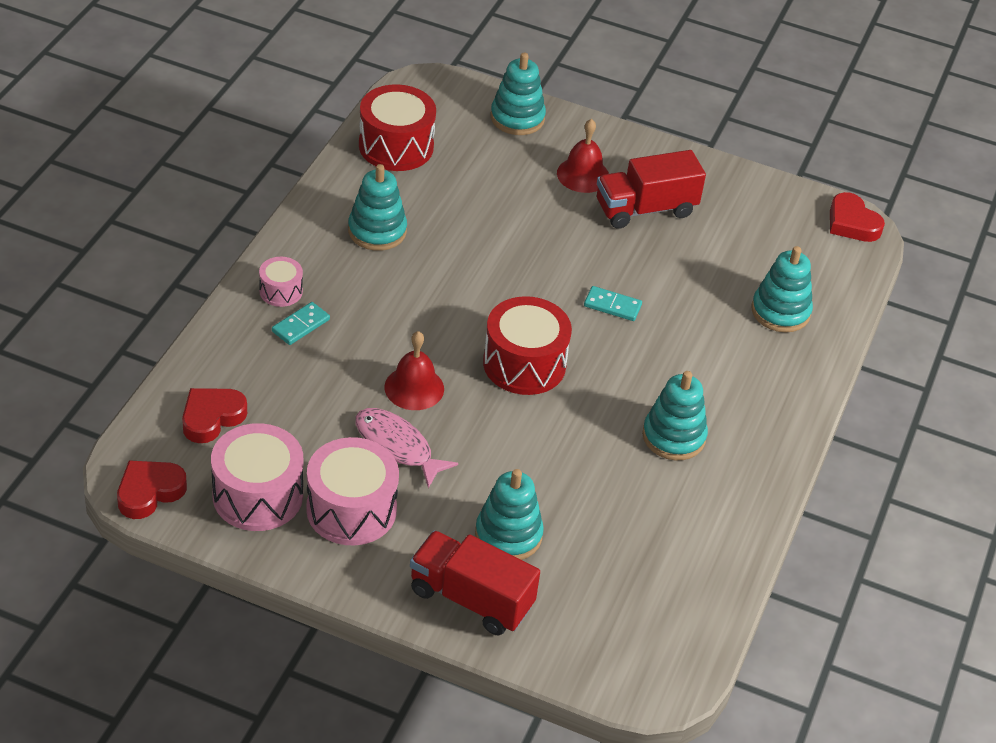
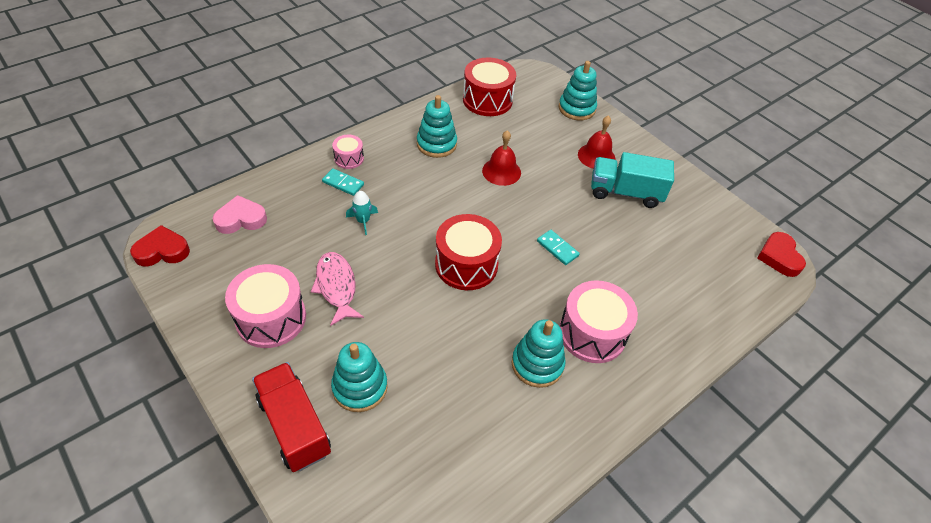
camera: 30 degrees right, 5 degrees up
(211, 417) = (241, 219): red heart -> pink heart
(258, 495) = (222, 282): pink drum -> pink drum (592, 333)
(301, 325) = (343, 183): turquoise domino -> turquoise domino turned 45 degrees clockwise
(365, 361) = (363, 221): none -> turquoise rocket
(414, 388) = (380, 251): red bell -> red bell (501, 171)
(645, 209) = (625, 192): red truck -> turquoise truck
(780, 311) = (683, 301): turquoise stacking toy -> none

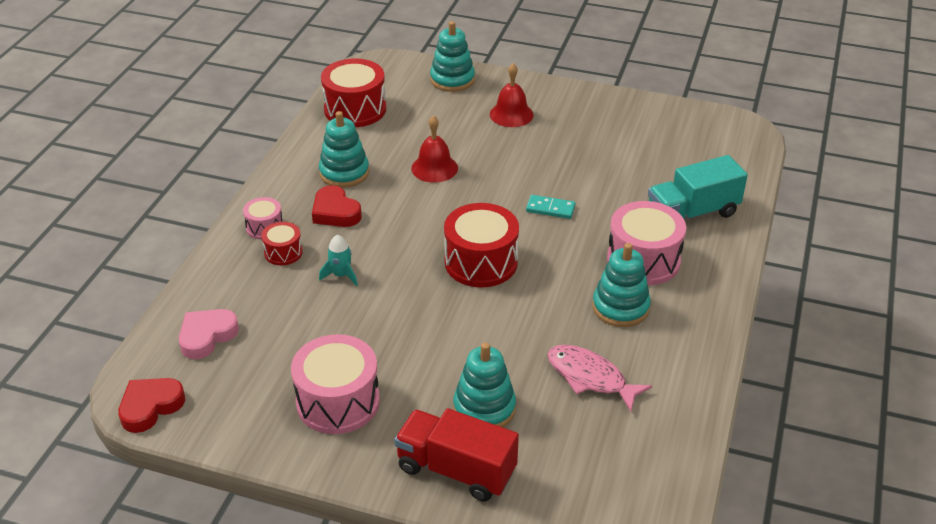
camera: 30 degrees left, 10 degrees down
(336, 287) = (375, 343): pink fish -> pink fish (590, 377)
(343, 183) = (283, 252): turquoise domino -> red drum
(625, 192) = (566, 134): turquoise truck -> turquoise truck (692, 213)
(779, 257) = (738, 127): red heart -> red heart (335, 212)

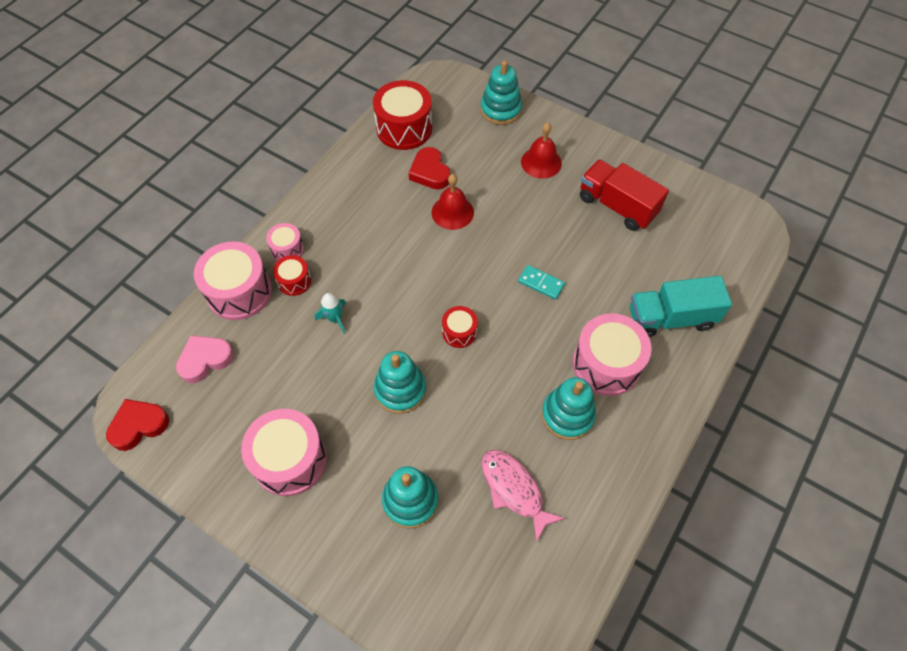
camera: 15 degrees right, 20 degrees up
(224, 272) = (239, 292): none -> pink drum
(335, 212) = (351, 245): red heart -> red heart (430, 172)
(344, 173) = (372, 201): turquoise stacking toy -> turquoise stacking toy (400, 390)
(456, 470) = (365, 562): red truck -> red truck (617, 206)
(481, 262) = (459, 332): red drum -> red drum, size x0.53

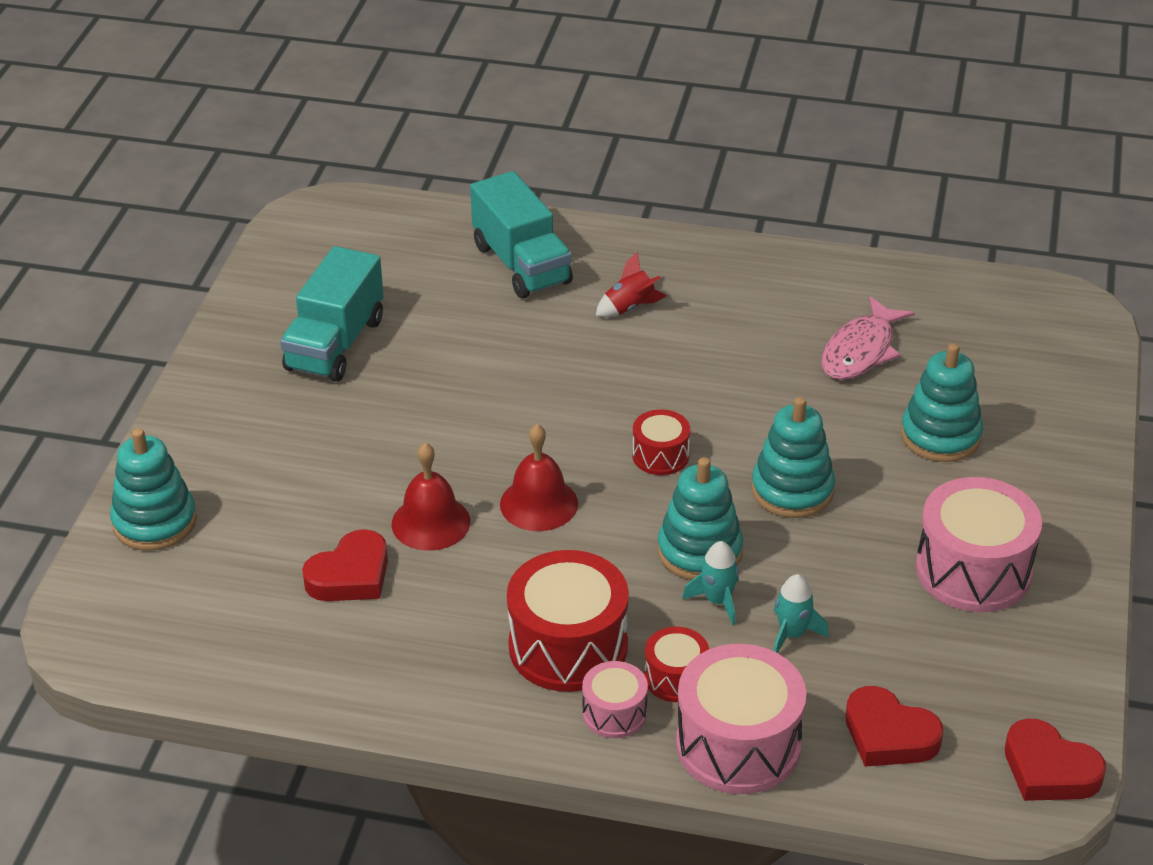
camera: 110 degrees left, 20 degrees down
(205, 360) = (889, 735): pink heart -> red heart
(294, 344) = (792, 634): none -> turquoise rocket
(404, 128) = (250, 643): red drum -> red drum (568, 646)
(541, 162) = (271, 443): red bell -> red bell (539, 503)
(541, 283) = (526, 393): turquoise domino -> none
(567, 415) = (727, 327): turquoise stacking toy -> turquoise stacking toy (699, 551)
(606, 364) = (629, 307): pink drum -> red rocket
(617, 206) = (335, 344): red truck -> turquoise truck

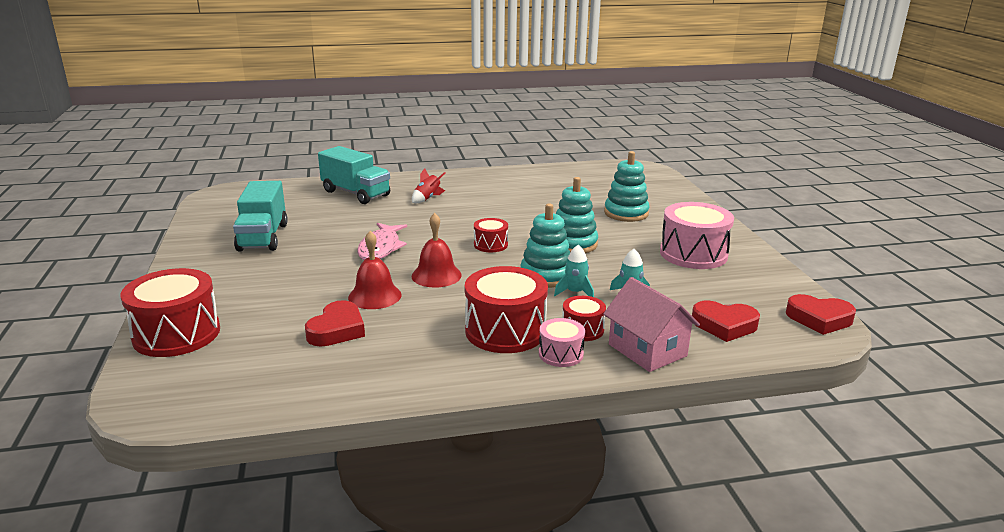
camera: 25 degrees left, 15 degrees down
(155, 522) = (177, 334): turquoise stacking toy -> red drum
(738, 744) = (647, 350): pink drum -> pink house
(861, 350) = (559, 193): pink fish -> pink fish (380, 248)

